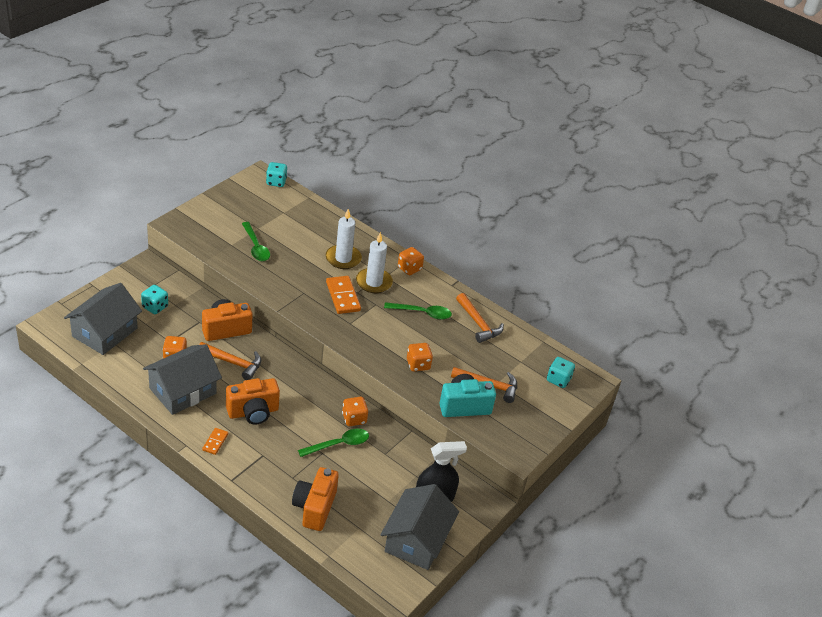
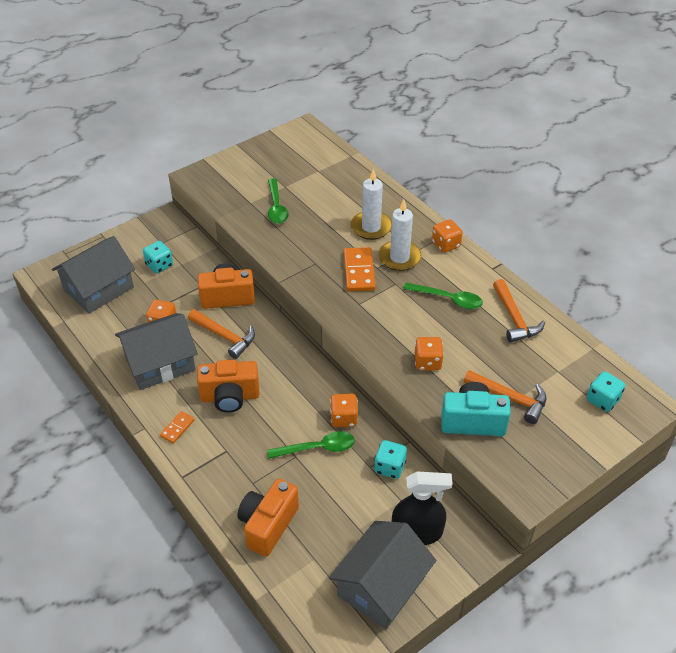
camera: 20 degrees right, 5 degrees up
(276, 182) = (319, 137): turquoise dice -> turquoise dice (389, 467)

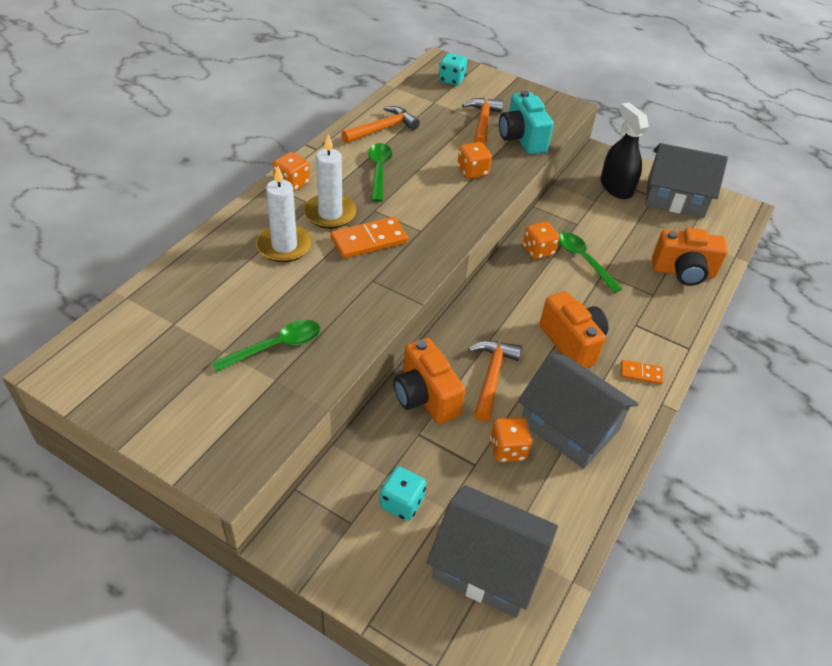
camera: 115 degrees left, 0 degrees up
(389, 467) = (569, 212): turquoise dice -> none

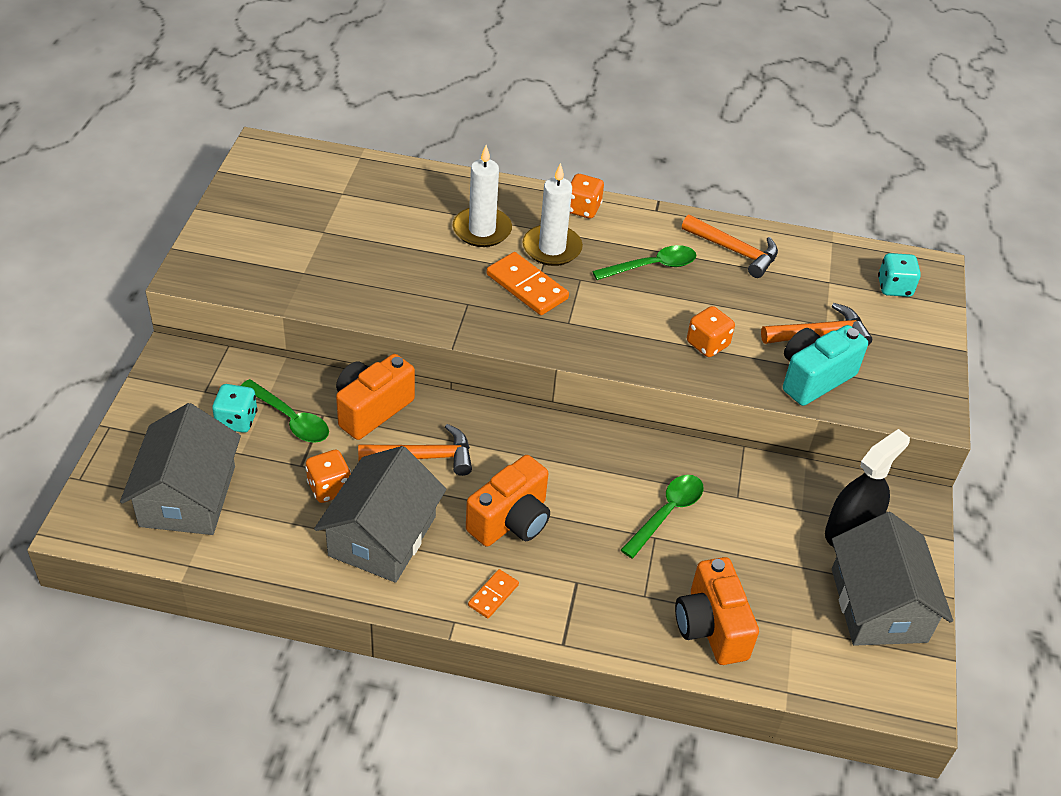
camera: 70 degrees right, 0 degrees up
(275, 346) = (343, 261): green spoon -> green spoon (290, 419)
(538, 251) = (656, 464): orange dice -> none
(641, 373) = (493, 595): orange domino -> orange domino turned 45 degrees clockwise

